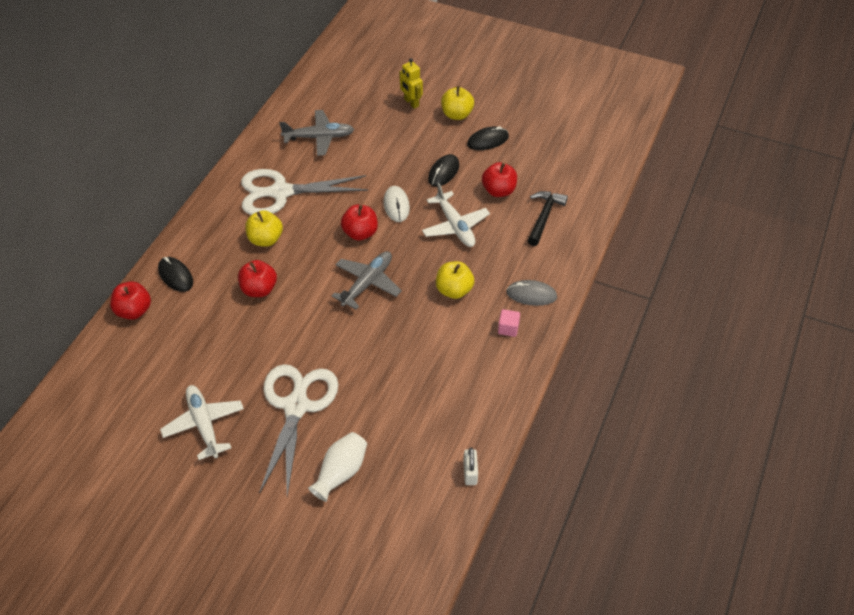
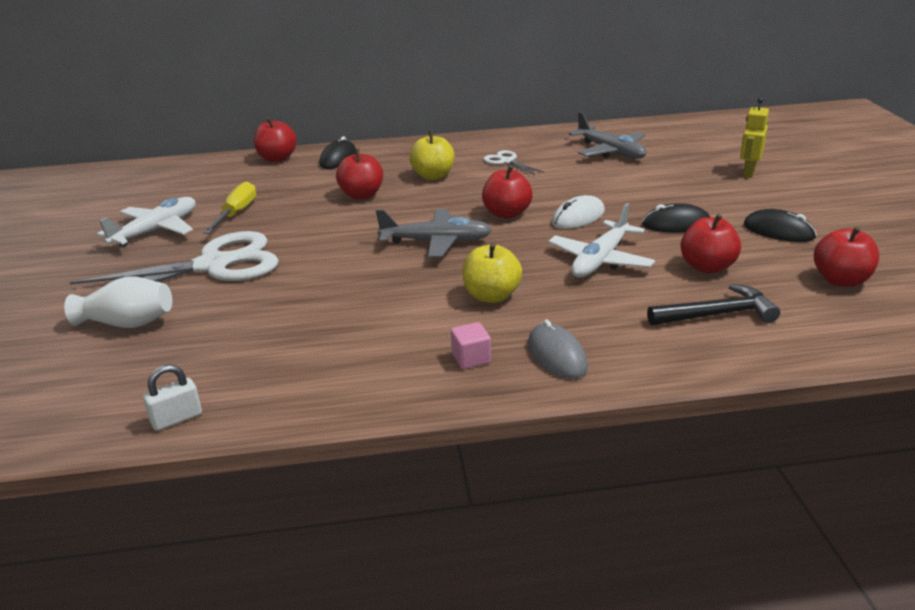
camera: 60 degrees right, 20 degrees down
(220, 369) = (236, 213): none -> yellow screwdriver
(281, 192) = (506, 161): white scissors -> white scissors, size x0.45
(457, 114) = (782, 200): yellow apple -> none
(551, 155) = (841, 280): none -> red apple

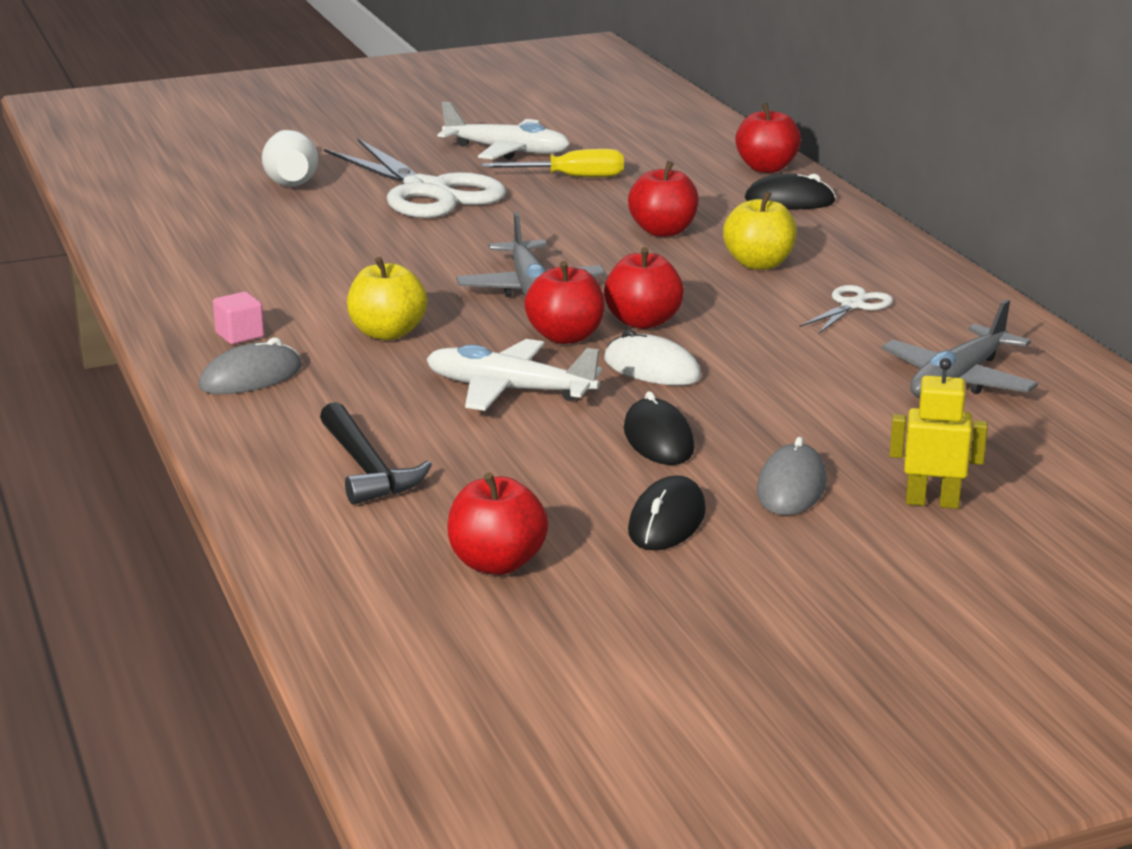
camera: 75 degrees right, 5 degrees down
(176, 418) = (125, 230): white padlock -> none
(707, 267) = (511, 462): red apple -> red apple (565, 337)
(735, 199) = (791, 487): none -> grey mouse

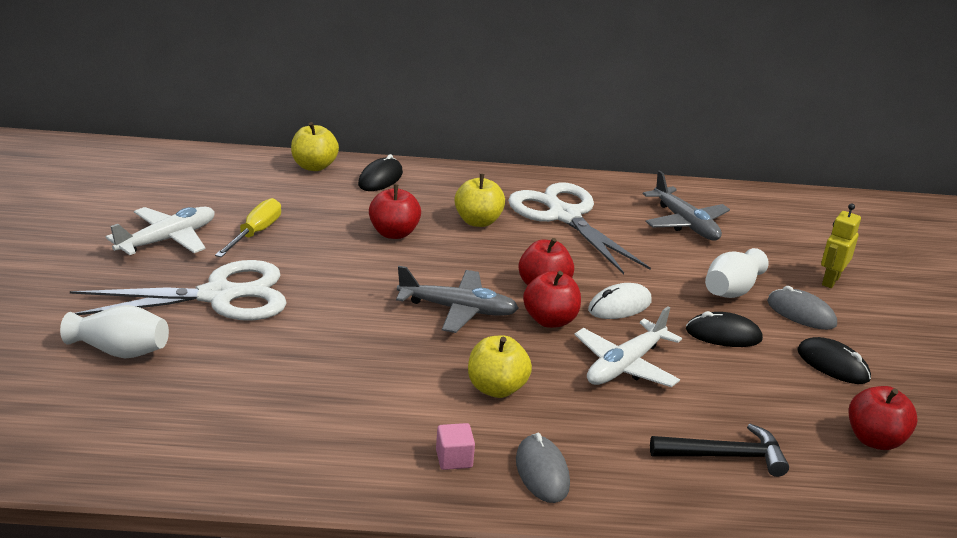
camera: 70 degrees left, 5 degrees up
(766, 168) = (314, 166): red apple -> yellow apple
(792, 432) = (731, 290): none -> white vase
(852, 305) = (564, 216): white scissors -> white scissors, size x2.24

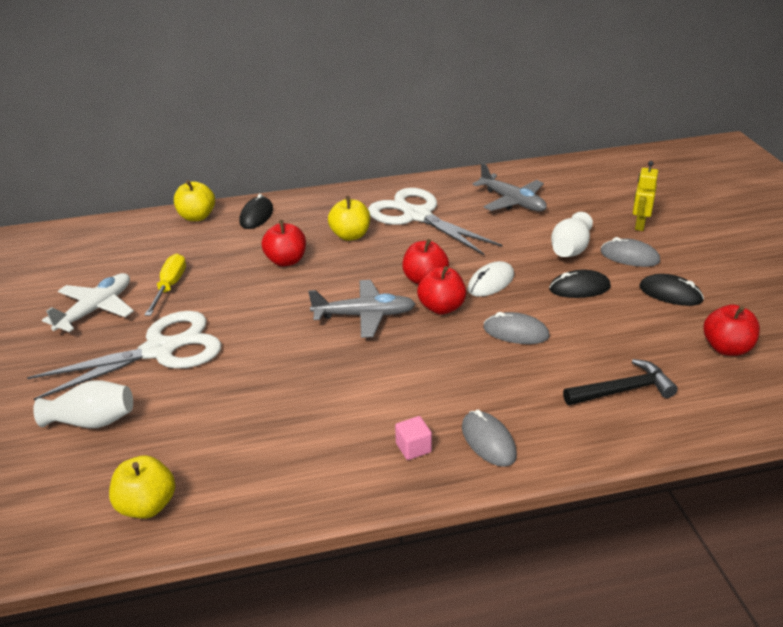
camera: 10 degrees left, 5 degrees up
(496, 388) = (423, 377): yellow apple -> yellow apple (147, 506)
(625, 365) = (516, 332): white plane -> grey mouse

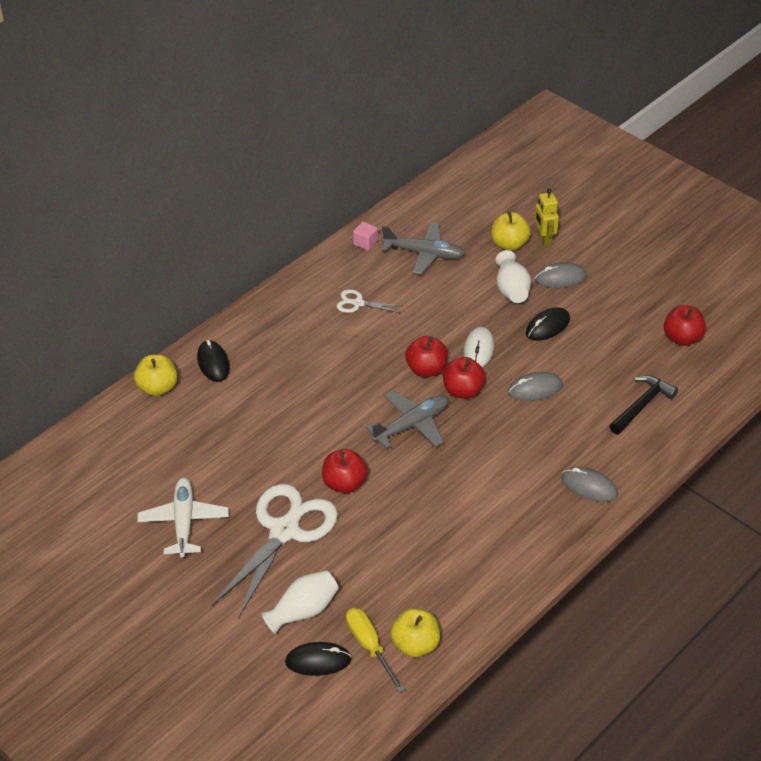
camera: 35 degrees left, 10 degrees up
(170, 287) = (221, 471): yellow screwdriver -> yellow screwdriver (369, 646)
(286, 261) = (293, 400): red apple -> red apple (344, 483)
(350, 235) = (321, 349): yellow apple -> yellow apple (509, 244)
(413, 448) = (546, 515): pink cube -> pink cube (365, 243)
(417, 216) = (358, 303): white scissors -> white scissors, size x0.45
(670, 294) = (614, 303): black mouse -> black mouse (318, 661)

